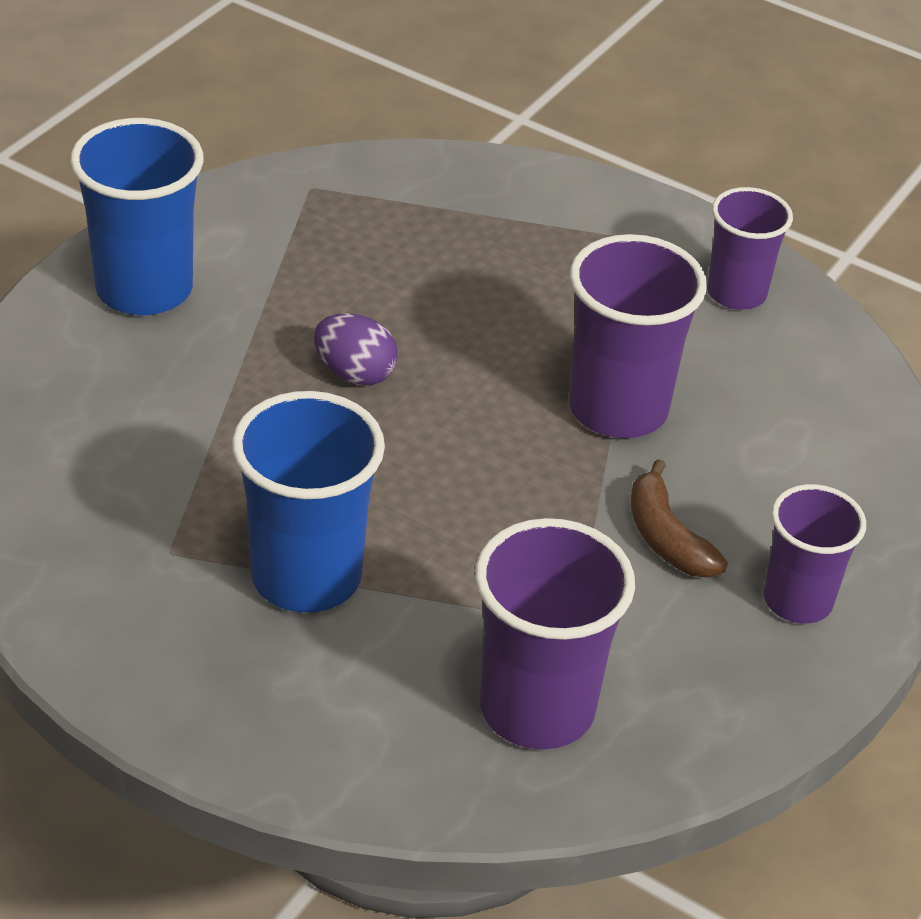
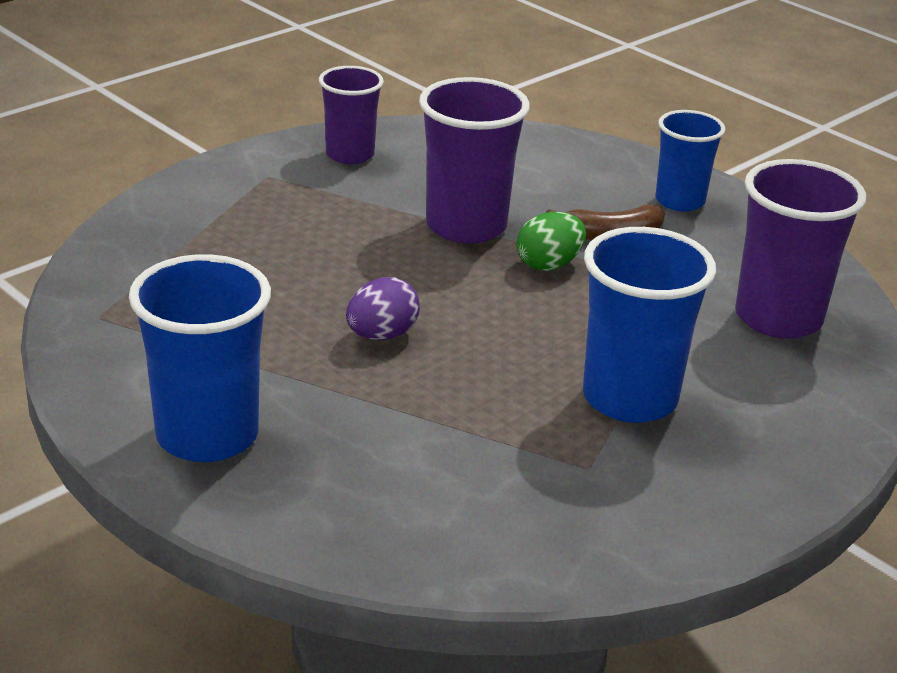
camera: 75 degrees left, 10 degrees down
(563, 487) = (548, 265): none -> green egg
(797, 600) = (680, 201): purple cup -> blue cup

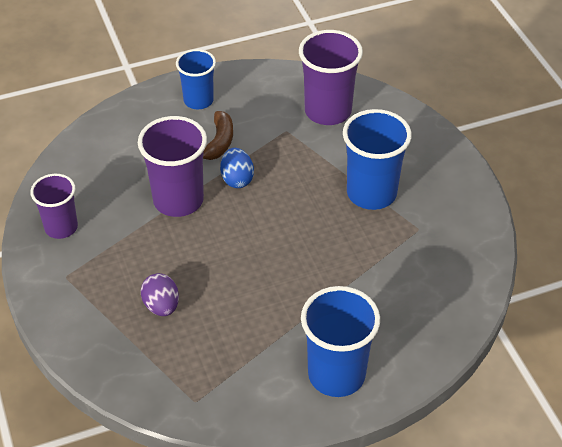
camera: 65 degrees left, 15 degrees up
(382, 335) = (274, 273): purple egg -> purple egg (161, 306)
(548, 265) = (237, 179): green egg -> blue egg

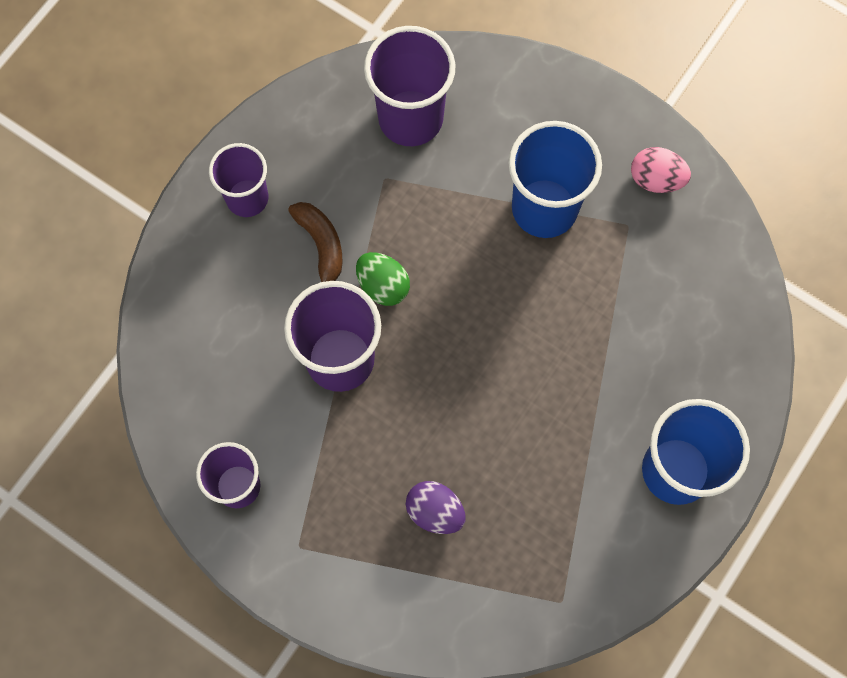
camera: 35 degrees left, 25 degrees up
(198, 100) = (247, 198): blue cup -> purple cup
(237, 179) = (383, 286): blue egg -> green egg
(458, 215) = (656, 179): none -> pink egg

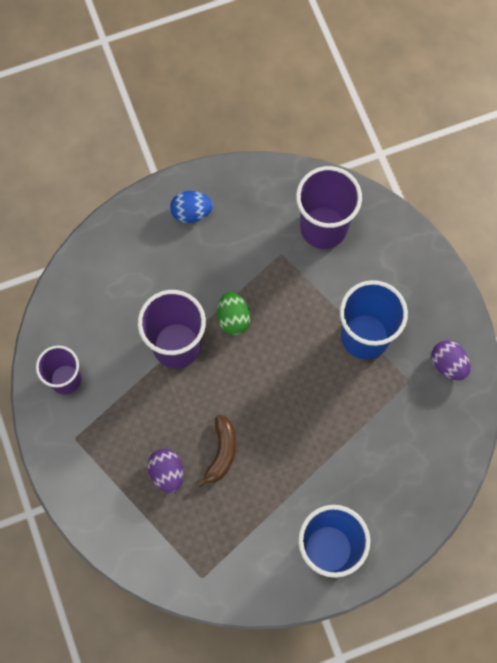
camera: 35 degrees right, 0 degrees up
(247, 198) = (191, 212): purple cup -> blue egg
(321, 245) = (214, 270): brown banana -> brown banana (221, 452)
(656, 179) = (448, 364): pink egg -> purple egg

